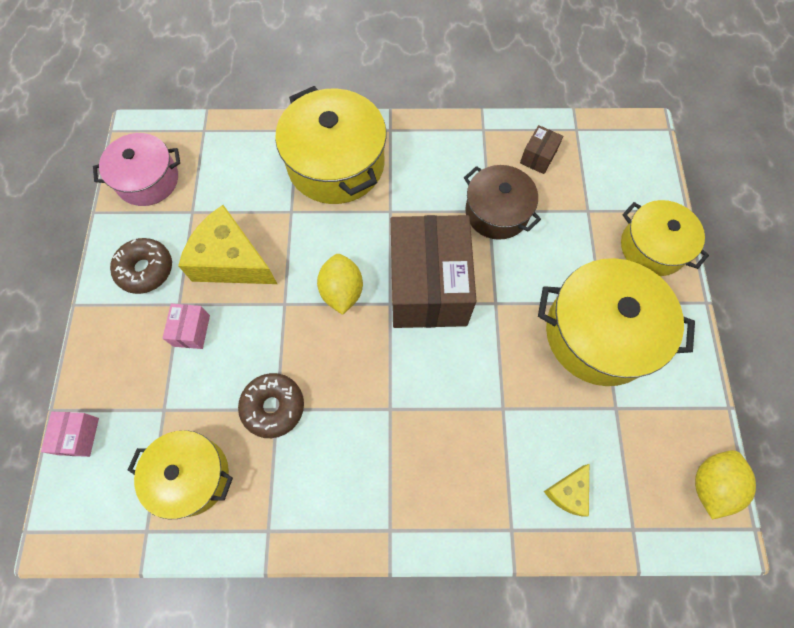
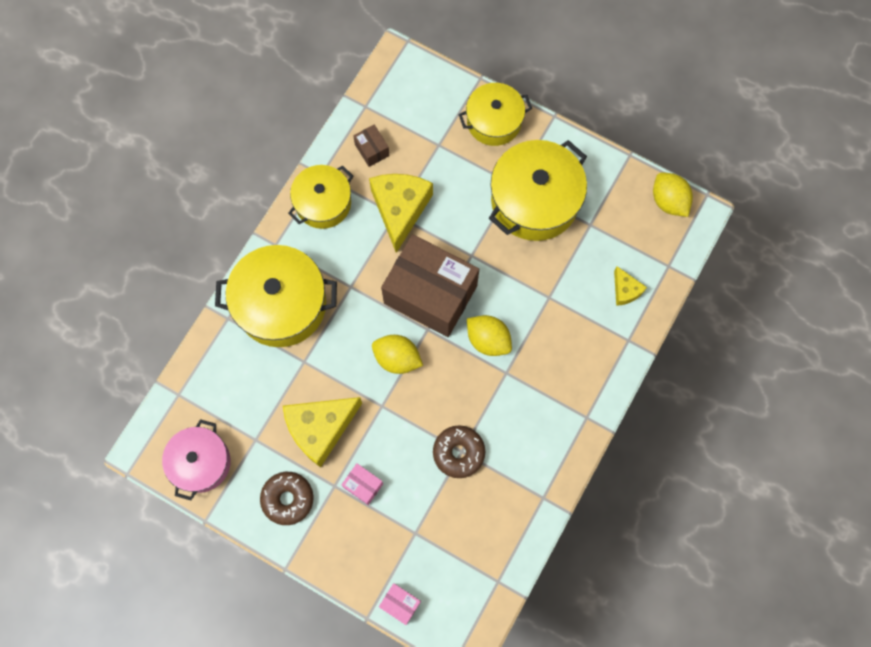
camera: 60 degrees left, 5 degrees up
(191, 476) = (476, 533): yellow pot -> yellow pot (323, 203)
(415, 370) = (488, 340): none -> yellow lemon
(497, 212) = (400, 209): brown pot -> yellow cheese

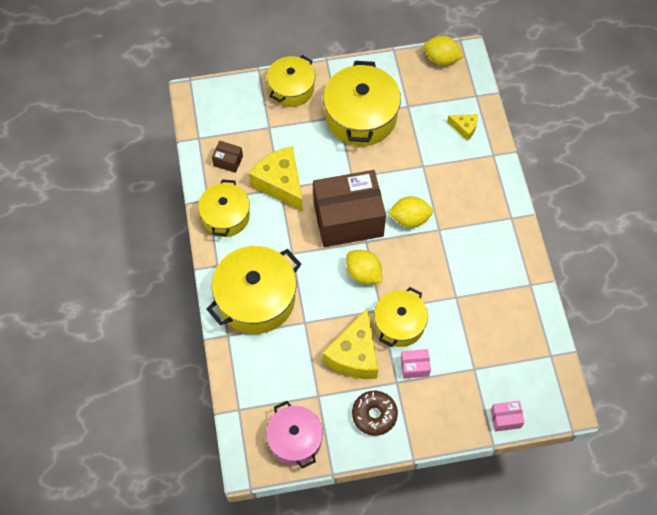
camera: 40 degrees left, 10 degrees down
(386, 433) = (399, 324): none -> yellow pot
(397, 358) = (363, 273): yellow lemon -> yellow lemon turned 60 degrees clockwise
(458, 453) = (455, 299): brown donut -> none

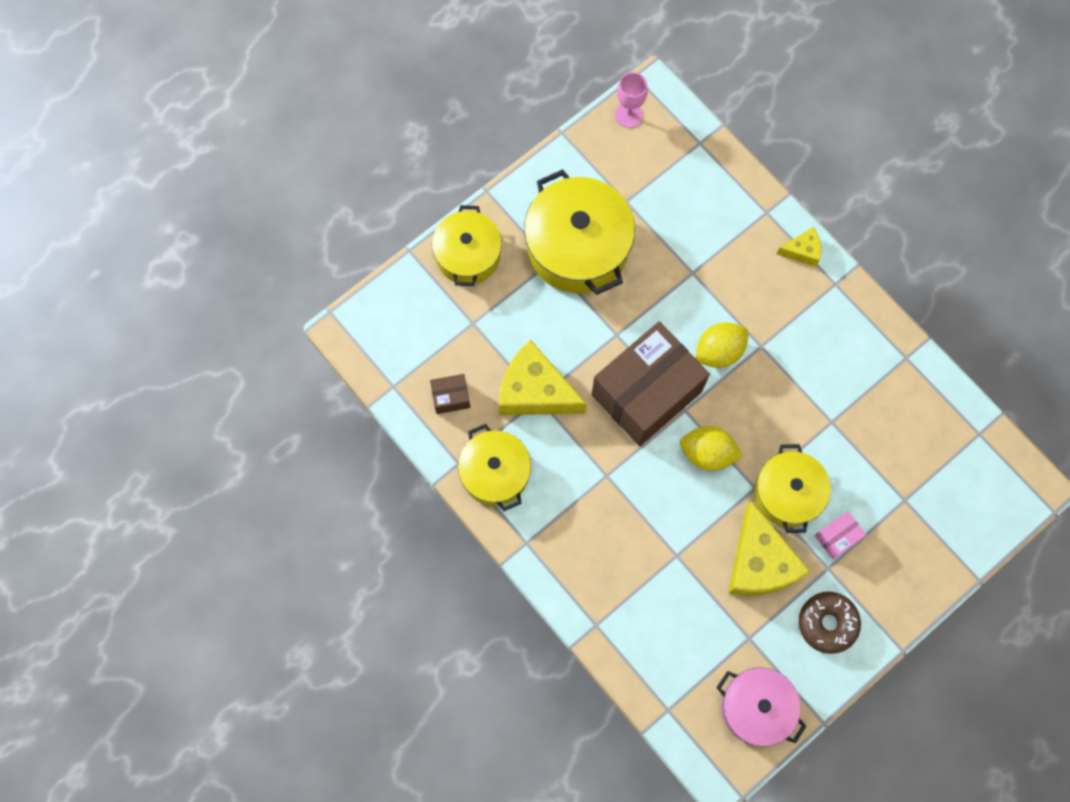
camera: 30 degrees left, 10 degrees up
(256, 299) = (600, 559): yellow pot -> none
(441, 59) = (628, 115): yellow lemon -> pink goblet
(464, 128) = (712, 194): yellow cheese -> yellow cheese (802, 251)
(505, 419) = (974, 541): pink box -> none

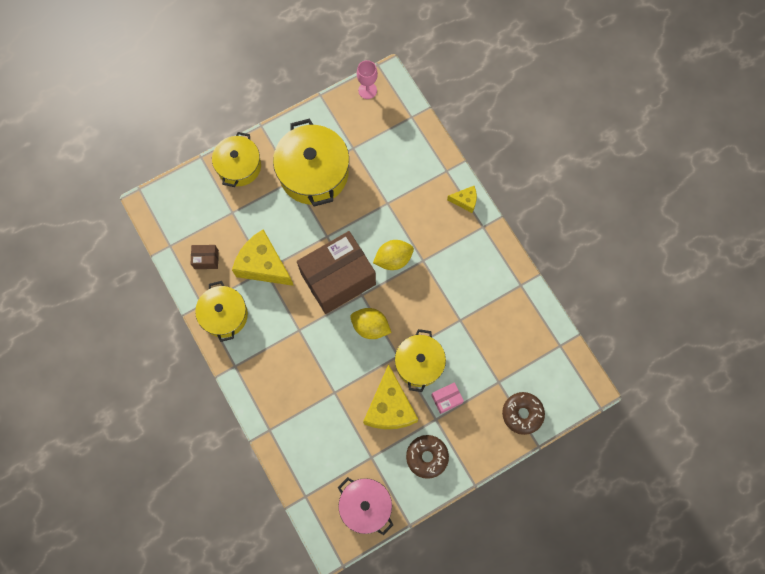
camera: 10 degrees right, 0 degrees up
(947, 539) = (522, 414): none -> brown donut

